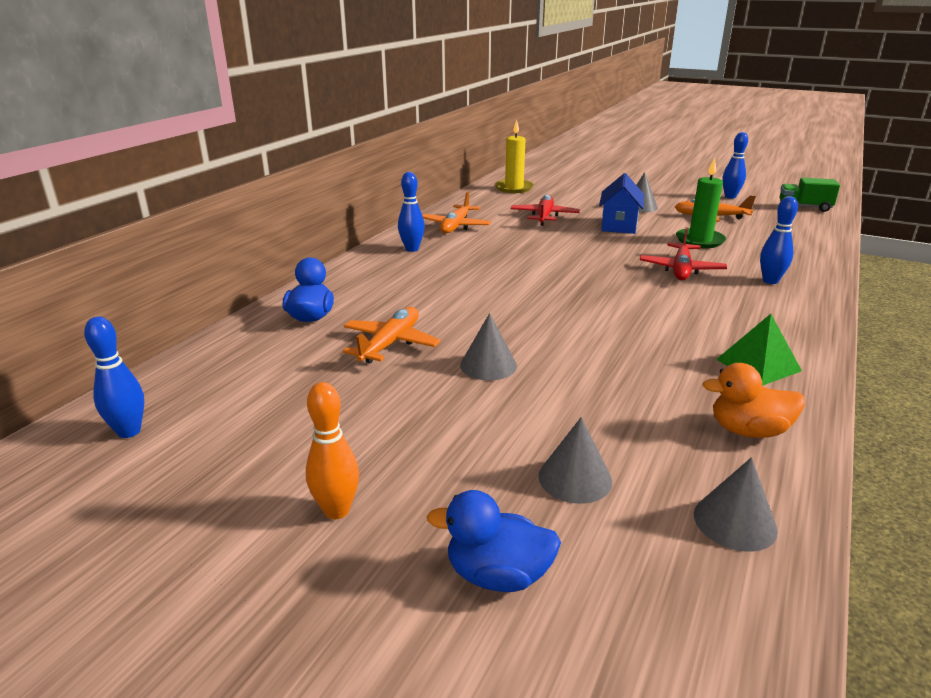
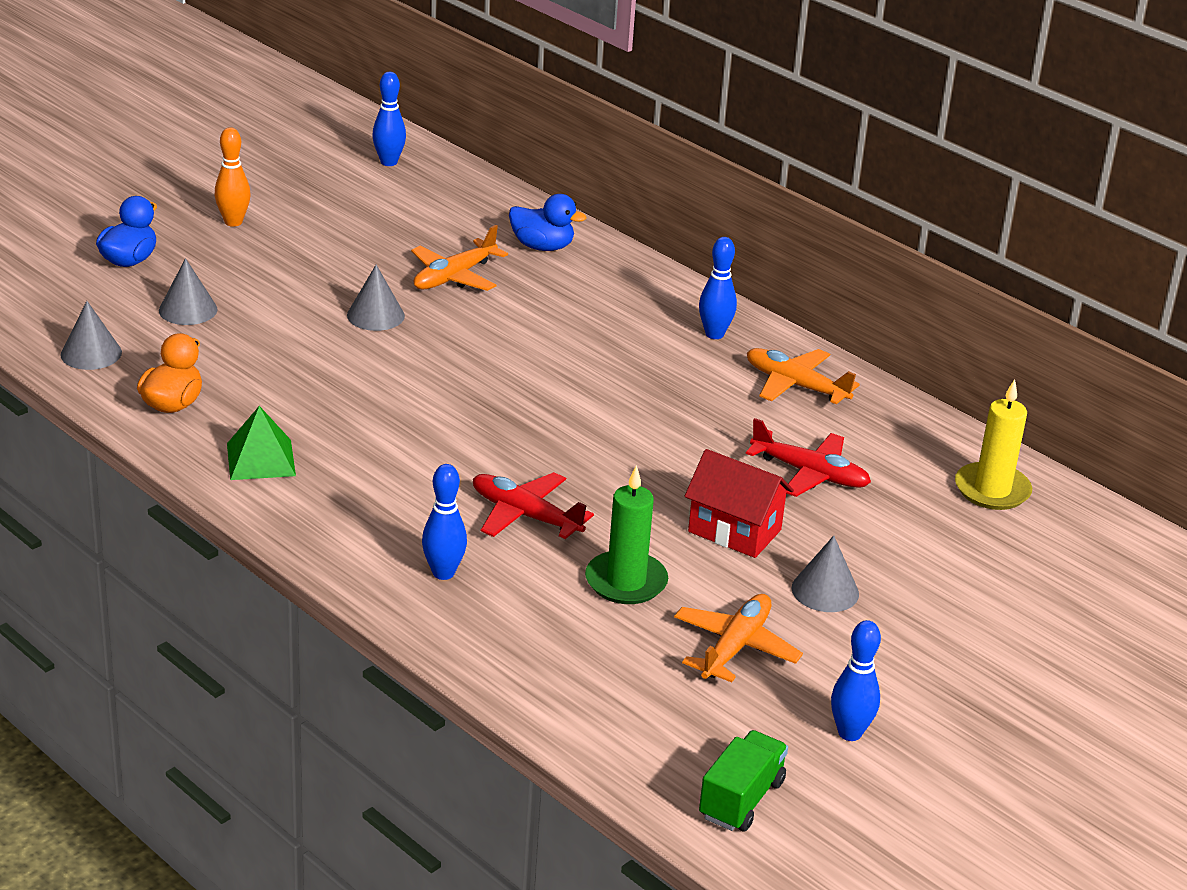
camera: 105 degrees right, 5 degrees up
(390, 344) = (454, 277): orange plane -> orange plane turned 90 degrees clockwise
(619, 225) = (734, 531): blue house -> red house

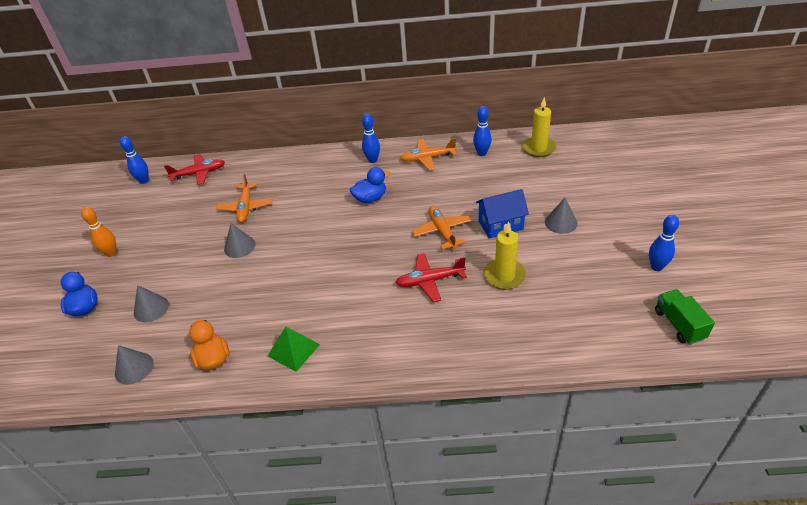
camera: 40 degrees left, 10 degrees up
(443, 573) = (443, 332): blue bowling pin -> blue bowling pin (482, 153)
(542, 246) = (260, 172): blue duck -> blue duck (370, 198)
(626, 582) = (504, 276): green candle -> yellow candle
(734, 531) = (500, 225): red house -> blue house
(735, 647) = (576, 268): orange plane -> orange plane (442, 231)
(810, 474) = (485, 185): red plane -> red plane (199, 174)

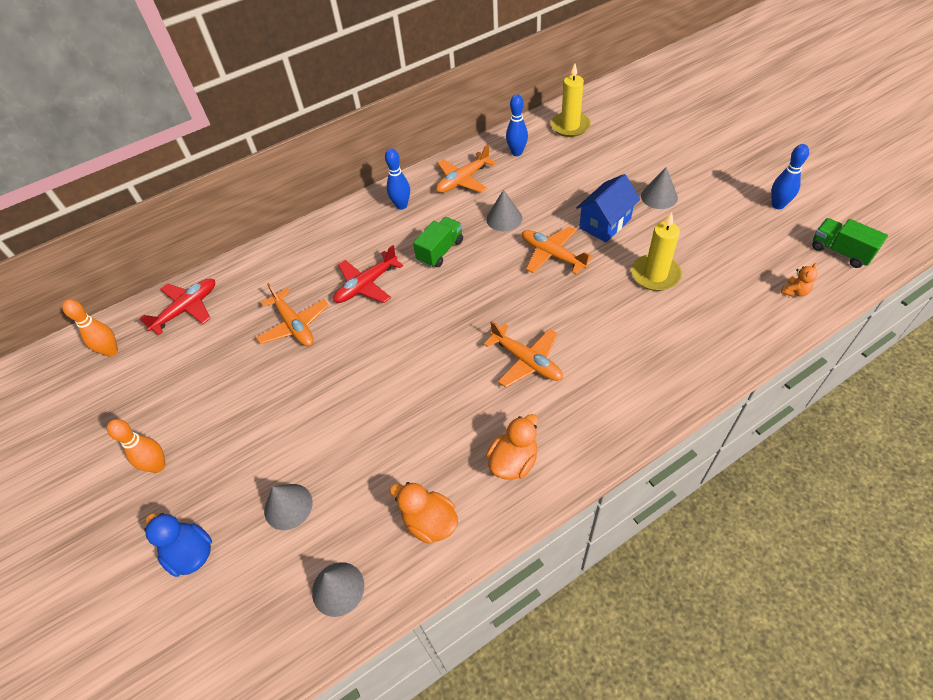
camera: 30 degrees left, 10 degrees up
(144, 181) = (111, 351): blue bowling pin -> orange bowling pin
(239, 246) = (333, 376): grey cone -> grey cone (504, 218)
(293, 350) = (513, 461): green pyramid -> orange duck
(360, 292) = (527, 361): none -> orange plane
(370, 198) = (440, 251): blue duck -> green truck
(430, 281) = (588, 314): red plane -> red plane (366, 285)
(606, 336) = (794, 291): none -> orange teddy bear

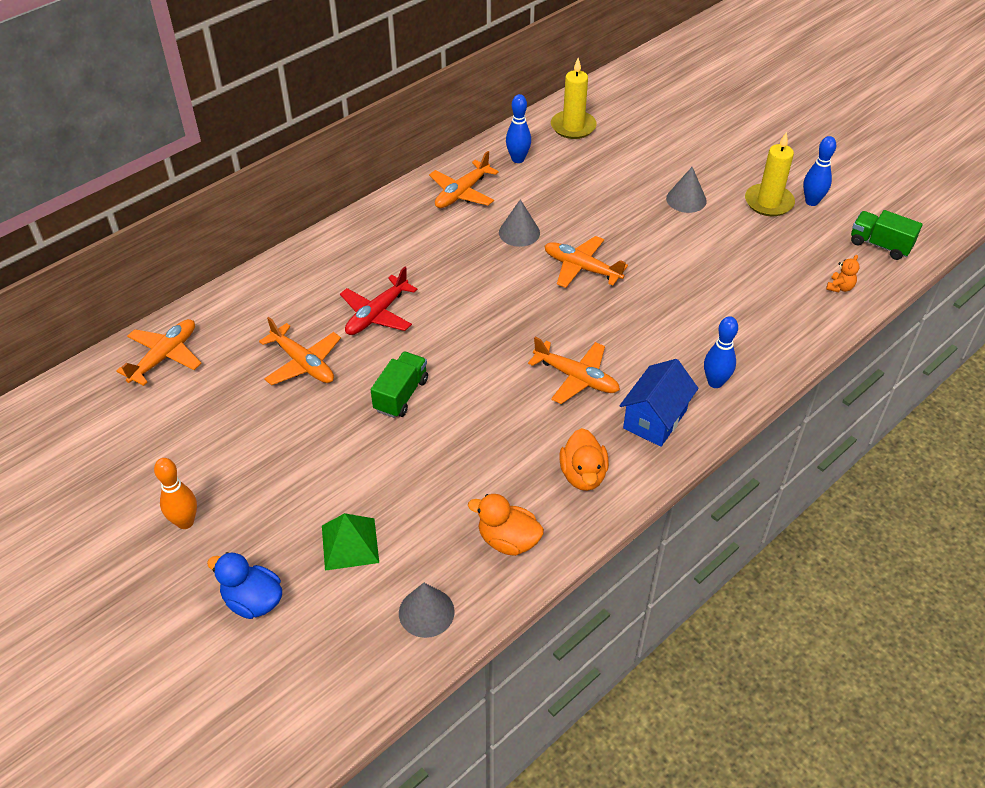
camera: 15 degrees left, 5 degrees down
(111, 351) = (84, 410): orange bowling pin -> none
(187, 309) = (165, 357): red plane -> orange plane
(288, 506) = (350, 544): grey cone -> green pyramid
(401, 205) = (396, 225): blue bowling pin -> blue bowling pin (715, 382)
(440, 251) = (454, 272): green truck -> green truck (401, 395)
(513, 461) = (583, 475): orange duck -> orange duck turned 150 degrees clockwise
(605, 223) = (632, 231): blue house -> blue house (655, 419)
(655, 275) = (696, 281): yellow candle -> yellow candle (768, 202)

